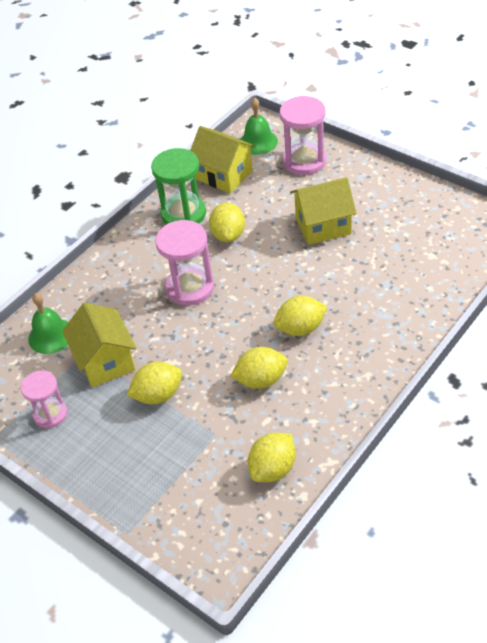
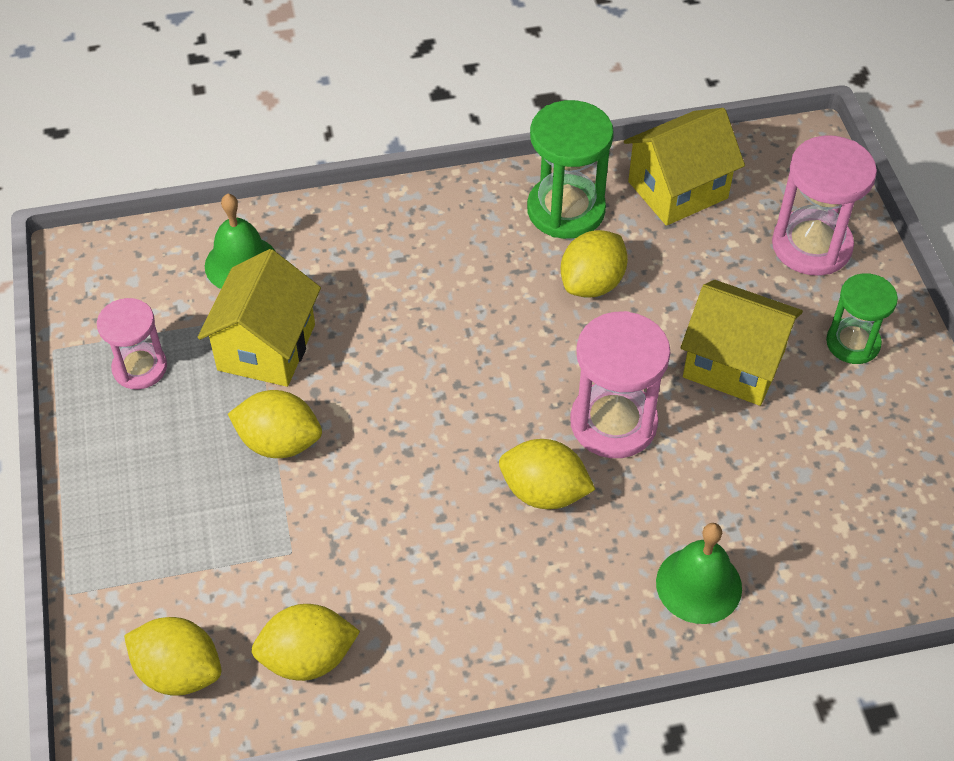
camera: 35 degrees right, 5 degrees up
(190, 288) = (465, 323): pink hourglass -> pink hourglass (613, 423)
(224, 175) = (678, 190): yellow house -> yellow house turned 75 degrees clockwise
(258, 142) = (777, 171): green bell -> green bell (699, 585)
(261, 380) = (419, 524): yellow lemon -> yellow lemon (179, 671)
(361, 186) = (853, 343): none -> green hourglass

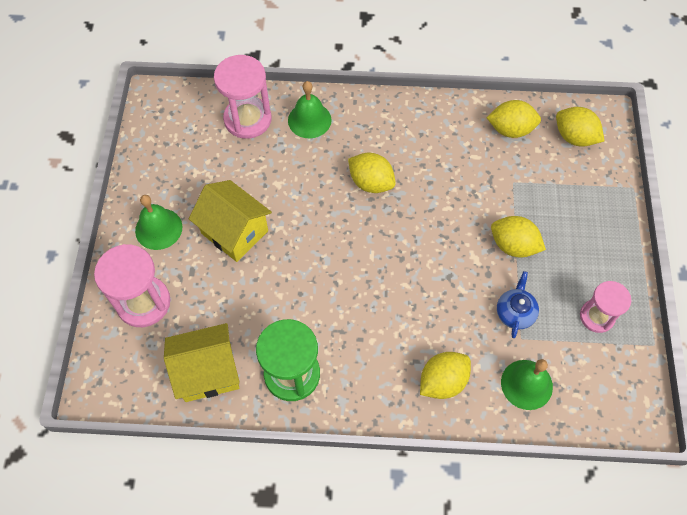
camera: 165 degrees left, 10 degrees up
(266, 347) = (515, 312): yellow house -> blue teapot
(592, 283) = (296, 309): yellow lemon -> yellow lemon (442, 381)
(613, 423) = (319, 212): pink hourglass -> pink hourglass (247, 119)
(853, 343) = (158, 228): green hourglass -> green bell

